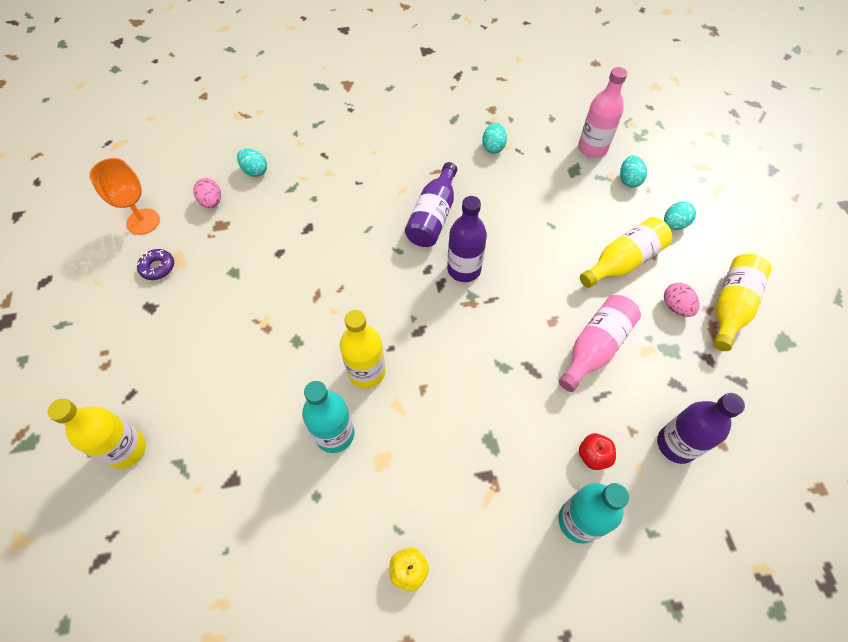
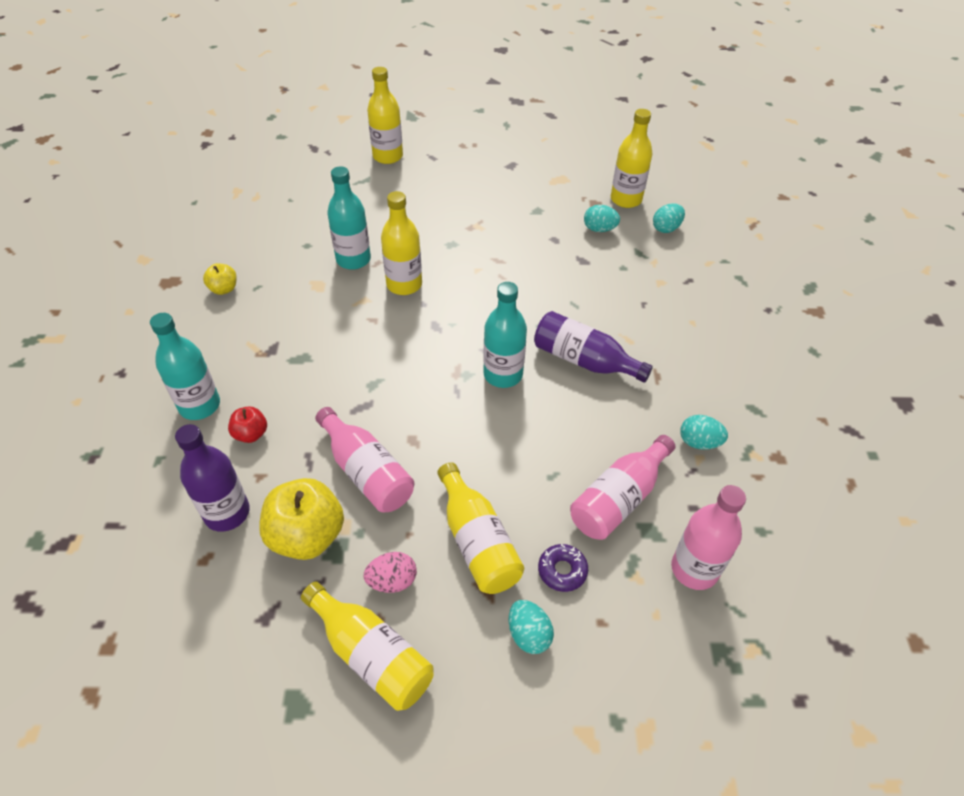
camera: 100 degrees right, 10 degrees down
(143, 221) = (606, 160): orange goblet -> none
(158, 267) = (552, 169): purple donut -> purple donut (562, 571)
(212, 202) = (626, 199): pink egg -> yellow bottle
(464, 269) = (503, 374): purple bottle -> turquoise bottle
(556, 187) = (619, 499): none -> pink bottle
(629, 180) = (624, 601): turquoise egg -> turquoise egg (599, 229)
(668, 374) = (307, 536): none -> yellow apple

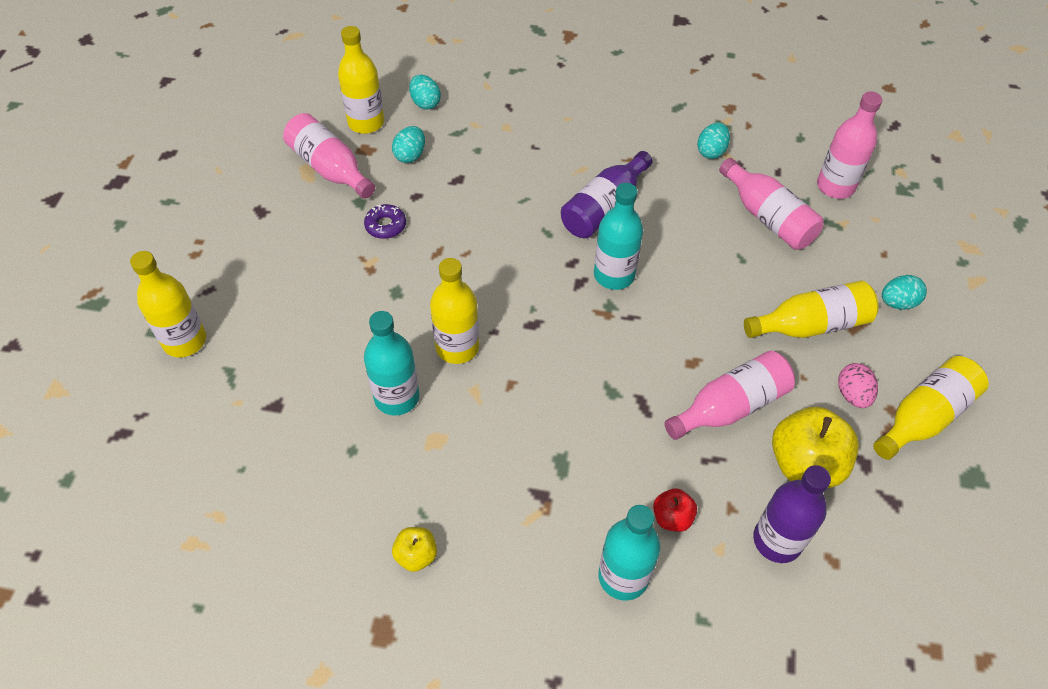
camera: 80 degrees left, 5 degrees up
(562, 571) = (839, 270): purple donut -> purple donut (385, 225)
(567, 190) = (330, 168): none -> pink bottle

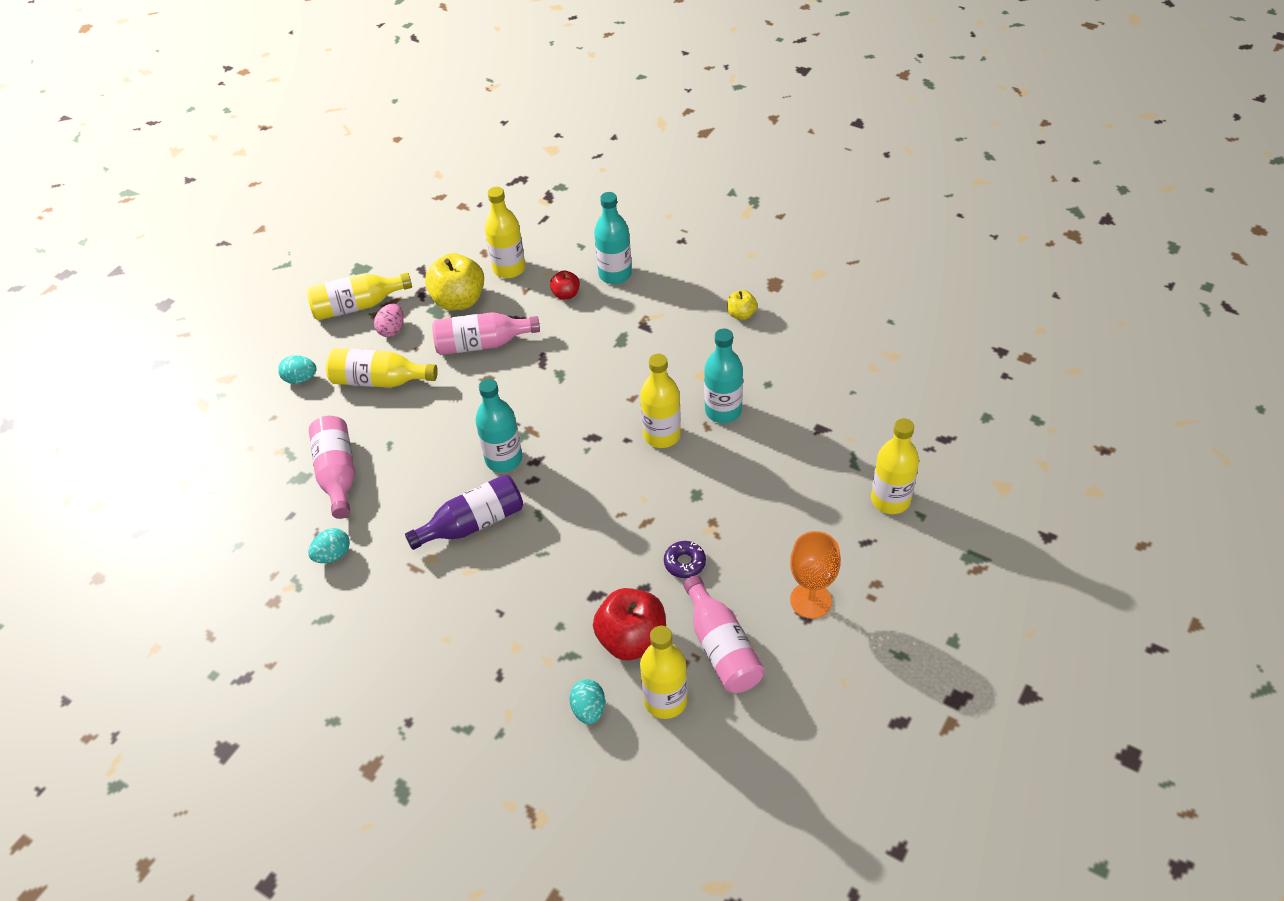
camera: 155 degrees left, 5 degrees down
(257, 224) = (810, 600): none -> orange goblet
(410, 155) = (632, 640): turquoise egg -> red apple
(777, 540) = (509, 268): purple bottle -> yellow bottle
(835, 186) = (254, 486): pink bottle -> none

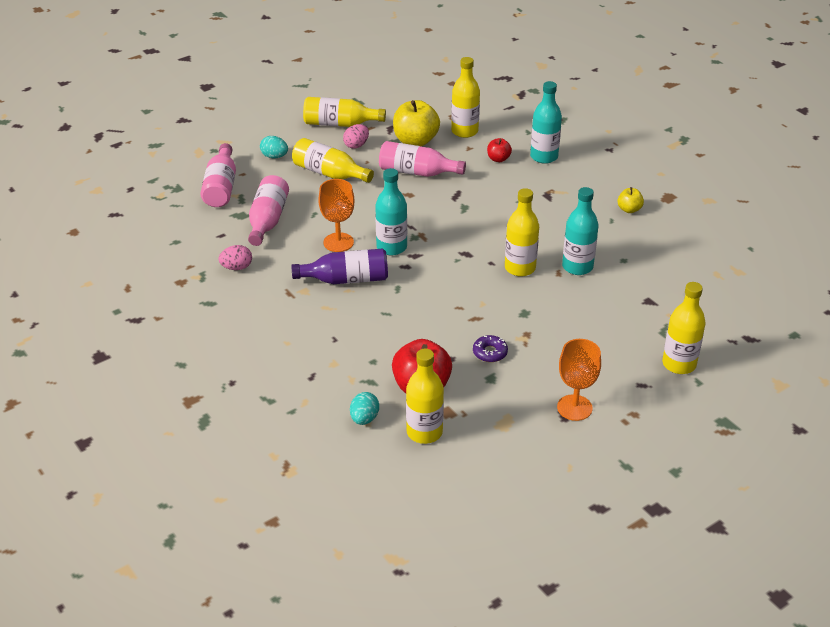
camera: 20 degrees right, 10 degrees down
(333, 555) = (237, 267): turquoise egg -> pink egg
(438, 475) = (338, 242): none -> orange goblet
(721, 647) = (487, 414): pink bottle -> pink bottle (221, 187)

